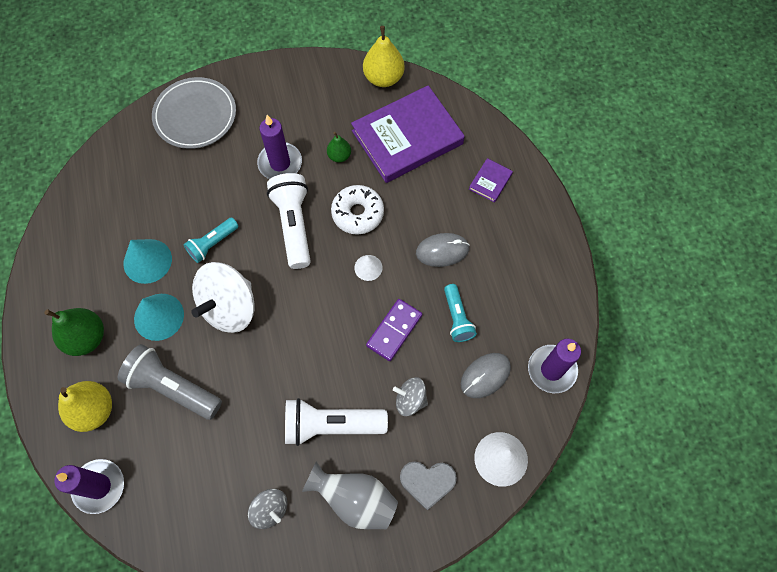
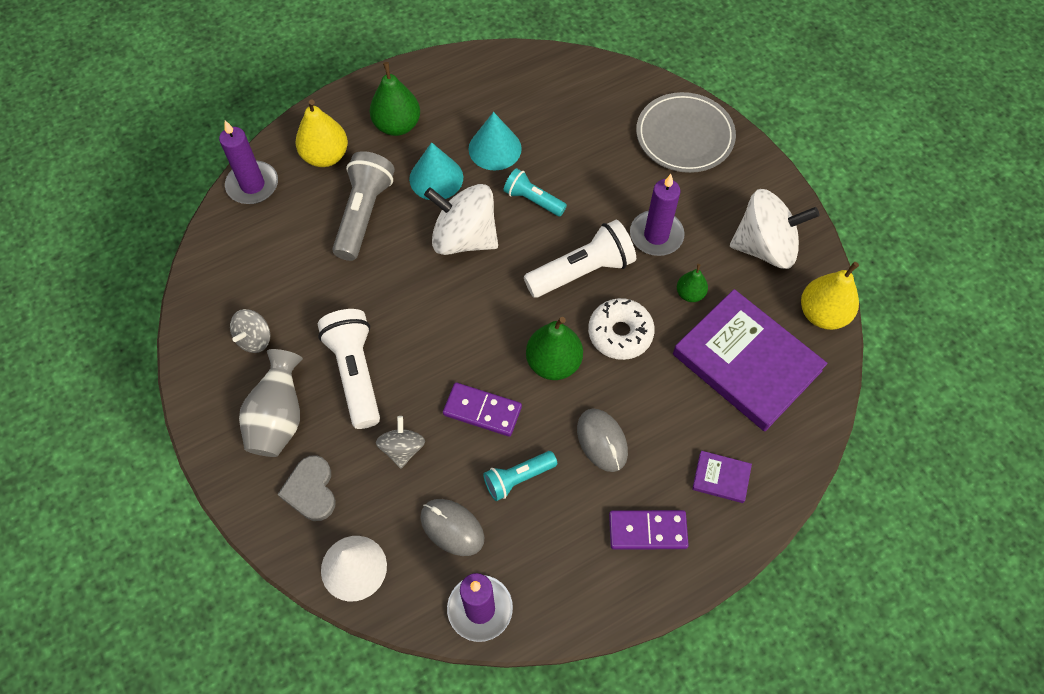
camera: 75 degrees right, 5 degrees down
(316, 94) = (765, 247): none -> white spinning top
(368, 267) = (553, 363): white cone -> green pear
(518, 240) = (647, 531): none -> purple domino

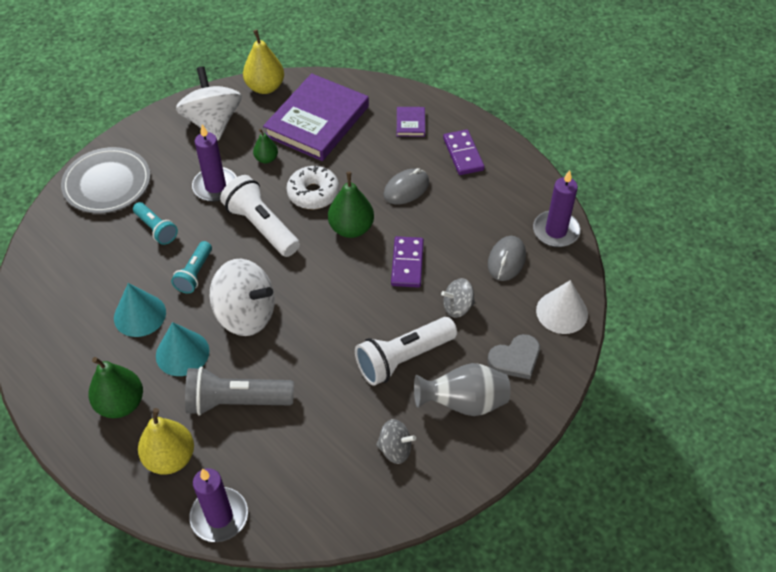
camera: 105 degrees left, 10 degrees down
(464, 238) = (246, 314): white spinning top -> white spinning top turned 75 degrees counterclockwise
(518, 478) = (453, 230): turquoise flashlight -> turquoise flashlight (156, 229)

